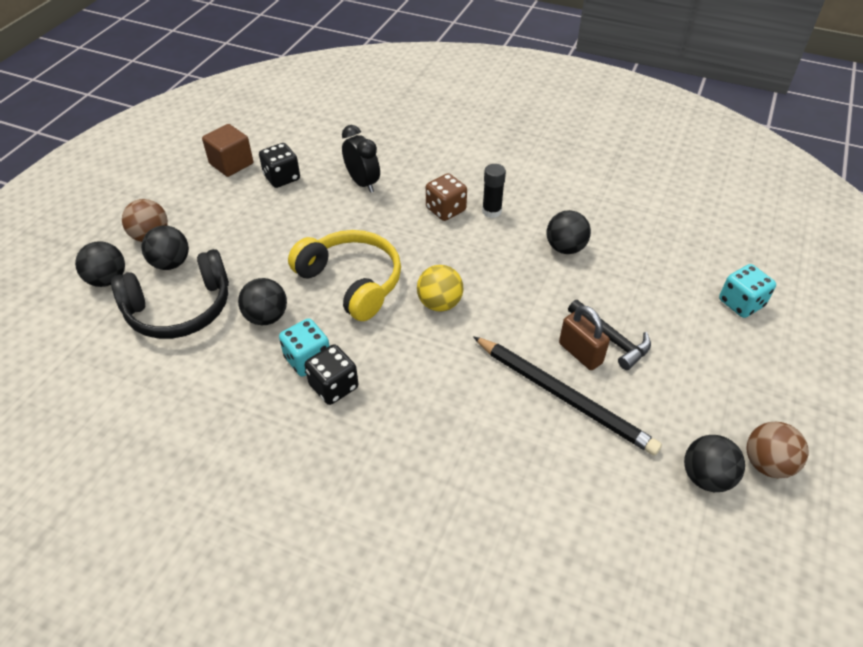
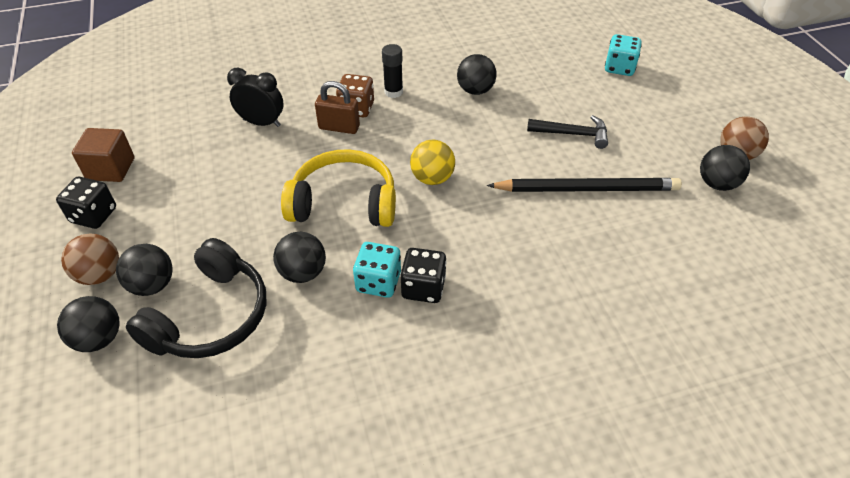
camera: 40 degrees left, 0 degrees up
(282, 178) = (179, 155): black dice -> black dice (94, 215)
(580, 353) = (564, 155): brown padlock -> brown padlock (339, 127)

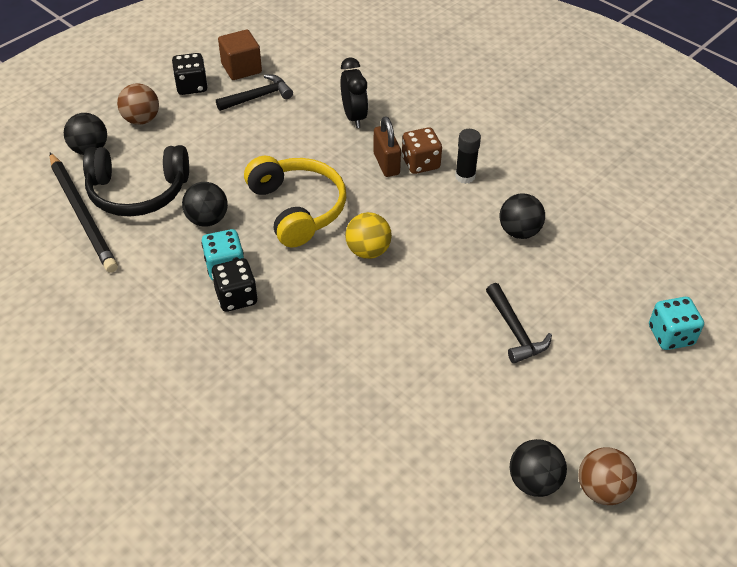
camera: 60 degrees right, 0 degrees up
(152, 285) = (148, 149): black ball -> none
(167, 173) = (258, 97): none -> black hammer
(587, 189) = (439, 369): black pencil -> black pencil (82, 214)

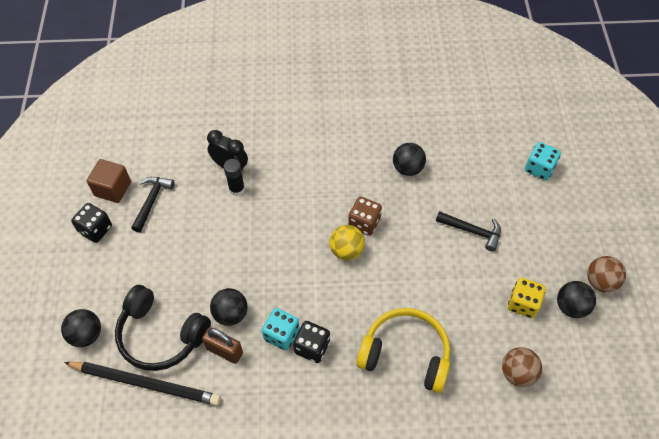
camera: 45 degrees left, 10 degrees up
(138, 191) = (161, 335): black headphones -> black headphones turned 75 degrees clockwise
(141, 120) = (93, 283): brown ball -> brown ball (517, 373)
(297, 209) = (274, 259): yellow headphones -> yellow headphones (405, 354)
(386, 164) = (288, 184): brown padlock -> brown padlock (224, 351)
(420, 163) = (306, 168): brown dice -> brown dice (364, 223)
(465, 176) = (340, 156): black glue stick -> black glue stick (237, 189)
(483, 433) = (523, 304): none -> yellow dice

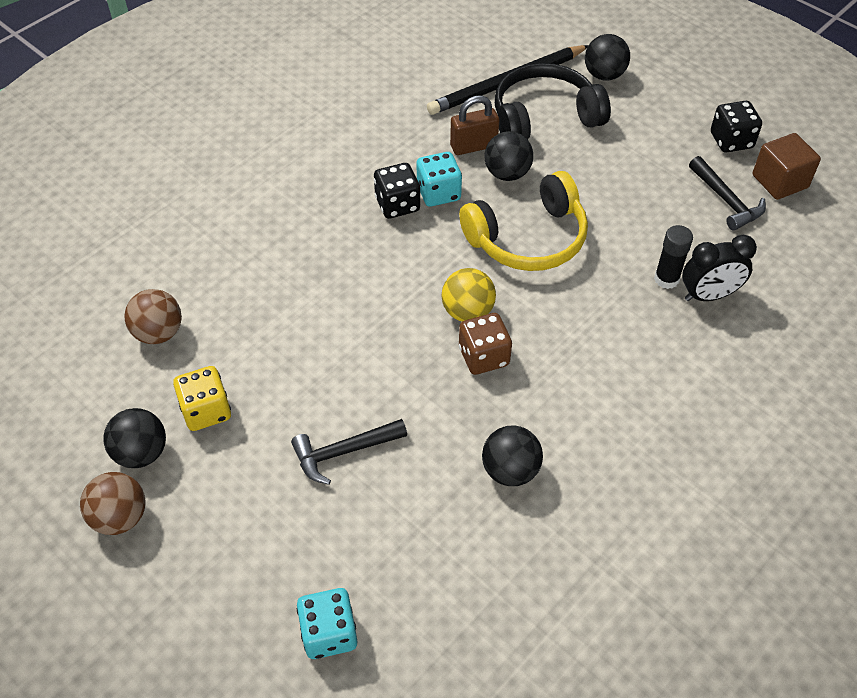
camera: 135 degrees right, 5 degrees down
(405, 354) = (297, 264): yellow headphones -> yellow headphones (528, 238)

